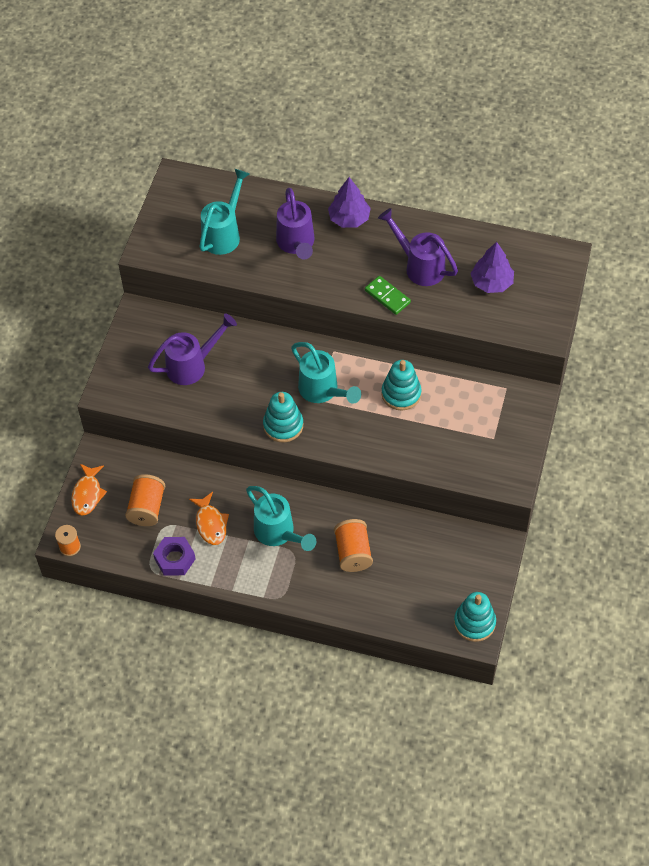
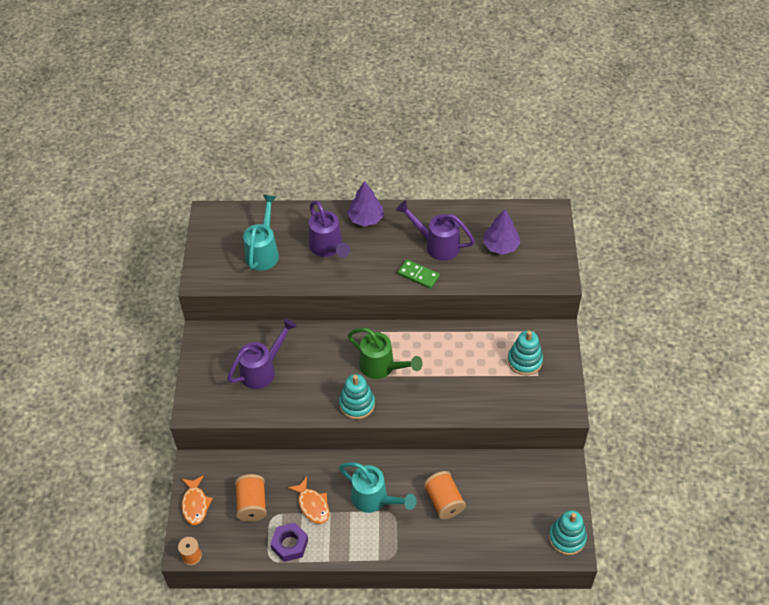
camera: 15 degrees left, 5 degrees down
(323, 391) = (382, 367): turquoise watering can -> green watering can
(401, 394) = (449, 355): turquoise stacking toy -> turquoise stacking toy (524, 361)

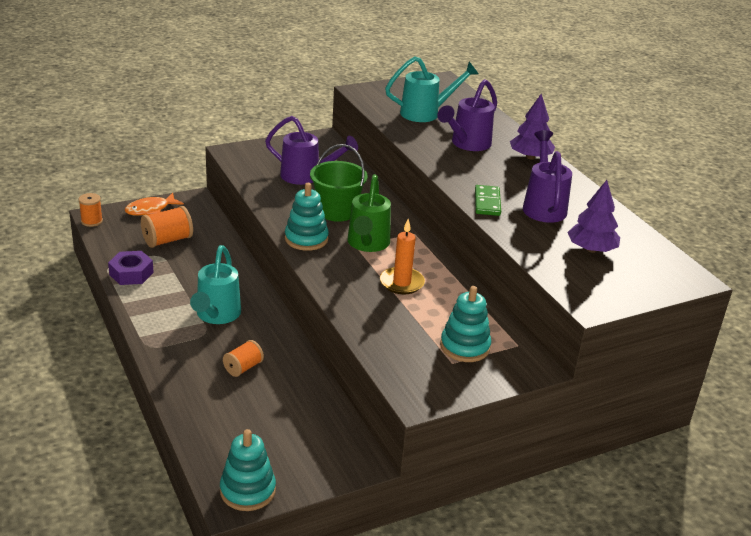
camera: 60 degrees right, 20 degrees down
(312, 505) = (186, 276): orange fish -> none
(327, 369) = (337, 211): none -> green bucket
(440, 366) = (402, 283): none -> orange candle
(444, 501) = (243, 368): orange spool -> orange spool, size x0.65

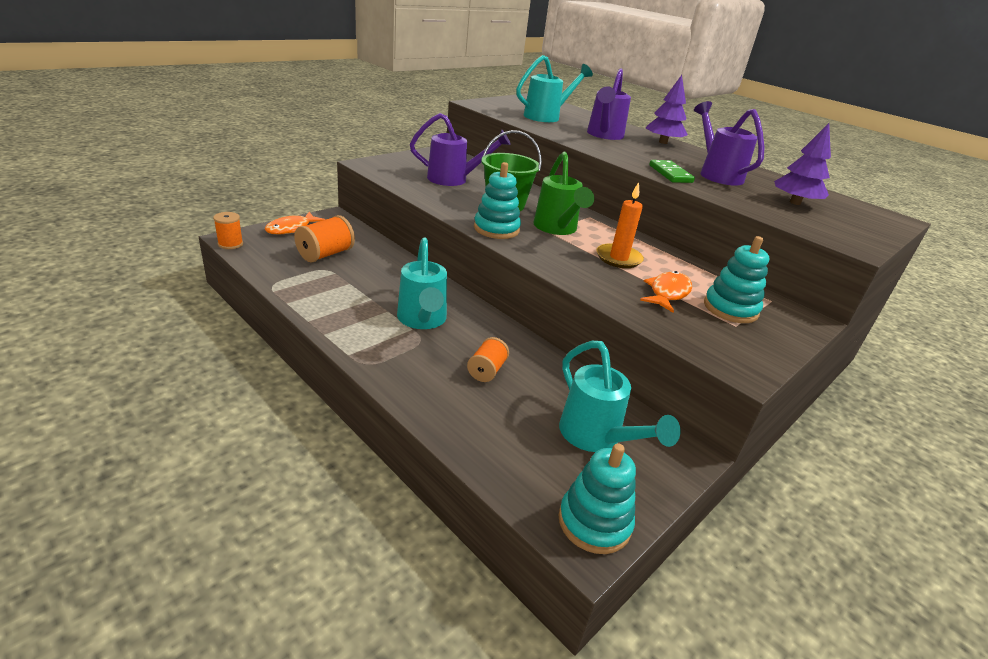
camera: 20 degrees left, 0 degrees up
(131, 273) = (302, 289): purple nut -> none
(296, 436) = (597, 438): none -> turquoise watering can
(417, 323) = (667, 293): none -> orange fish

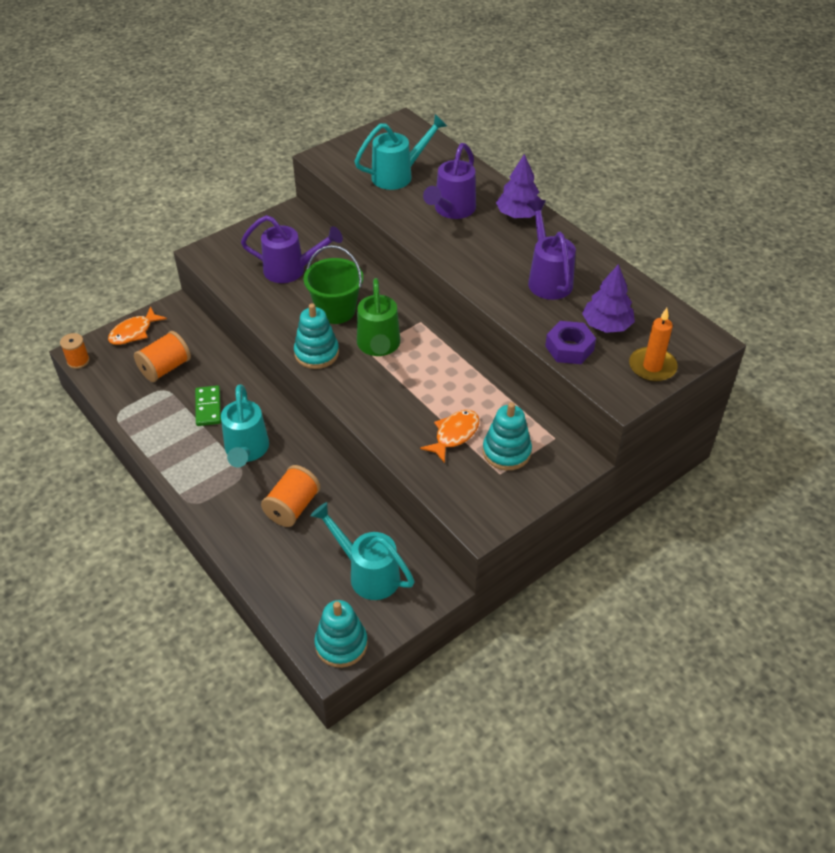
camera: 10 degrees right, 15 degrees up
(487, 371) = (292, 507): orange spool -> orange spool, size x1.53
(597, 438) = (367, 573): turquoise watering can -> turquoise watering can turned 150 degrees clockwise
(618, 258) = (426, 388): orange candle -> orange candle (652, 367)
(670, 174) = (492, 286): green domino -> green domino (208, 407)
(774, 213) = (569, 348): none -> purple nut

